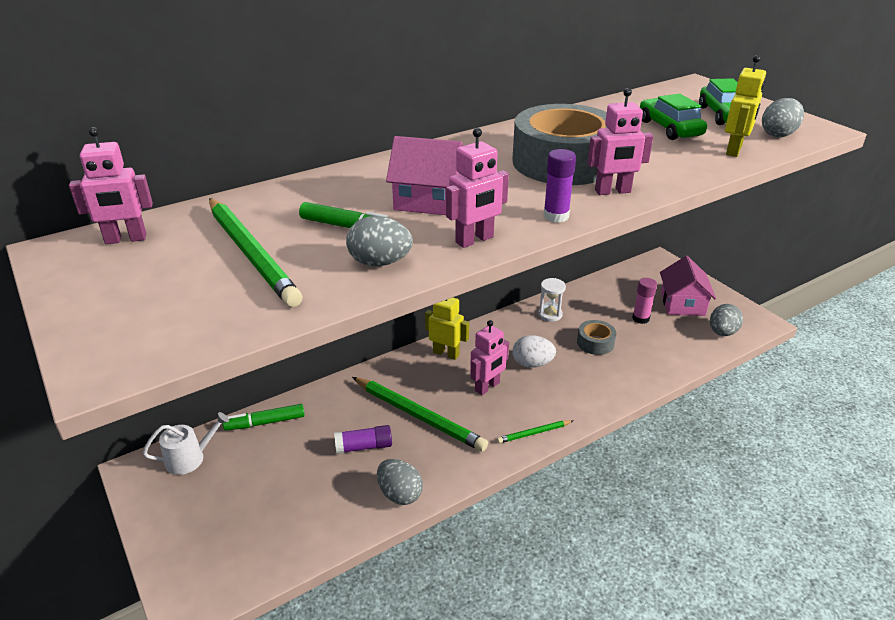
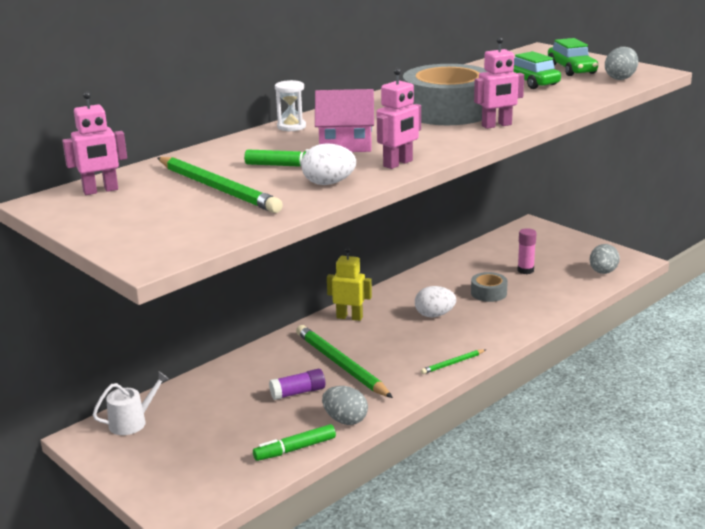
camera: 10 degrees left, 10 degrees down
(265, 422) = (194, 388): green marker -> green marker (295, 449)
(380, 262) = (328, 183): grey egg -> white egg
(418, 416) = (341, 365): green pencil -> green pencil turned 150 degrees counterclockwise
(487, 387) = (398, 336): pink robot -> none
(550, 314) = (439, 277): white hourglass -> white hourglass (291, 127)
(556, 216) = (457, 144): purple glue stick -> none
(682, 304) = (561, 255): pink house -> none
(734, 150) = (587, 91): yellow robot -> none

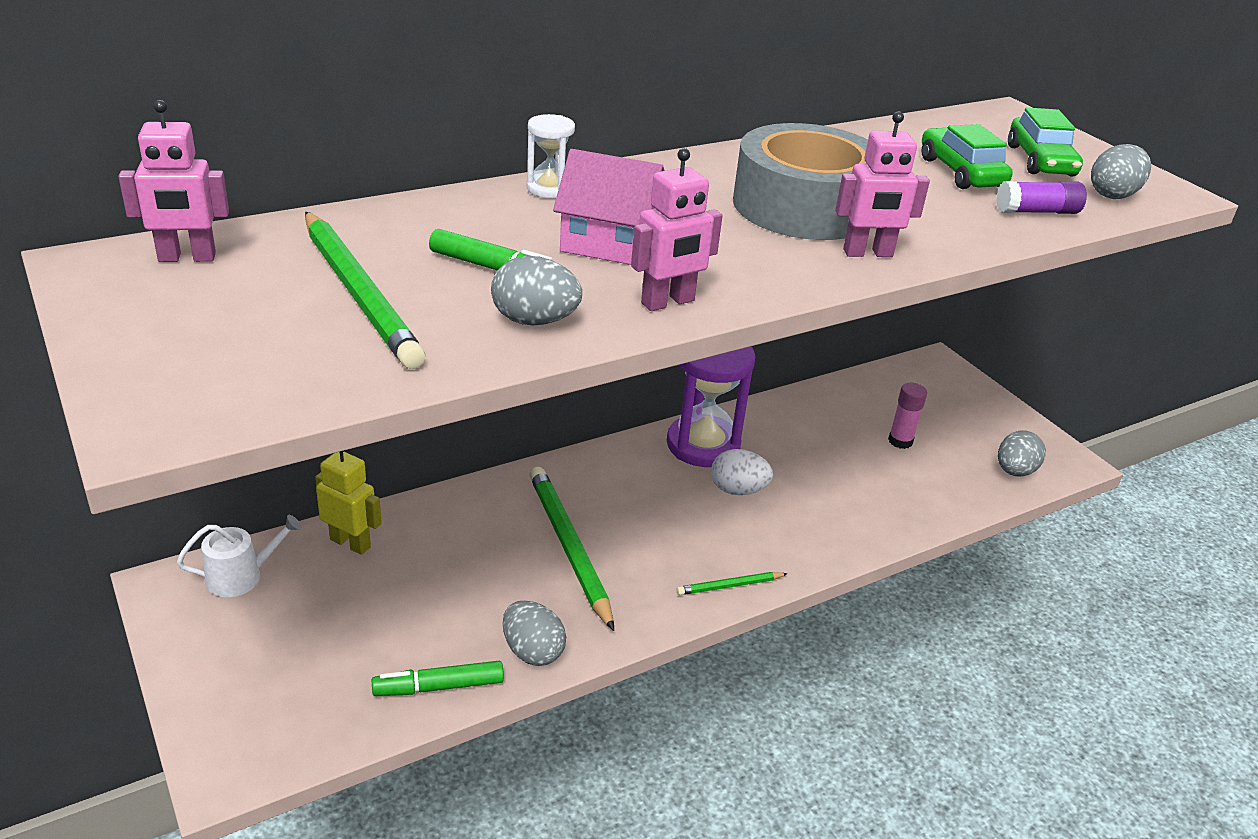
camera: 10 degrees right, 10 degrees up
(298, 392) = (488, 582): purple glue stick -> purple glue stick (1037, 211)
(328, 183) = (534, 321): white egg -> grey egg
(349, 317) = (616, 465): yellow robot -> yellow robot (350, 543)
(400, 296) = (703, 445): none -> purple hourglass
(488, 293) = (831, 469): grey tape -> none

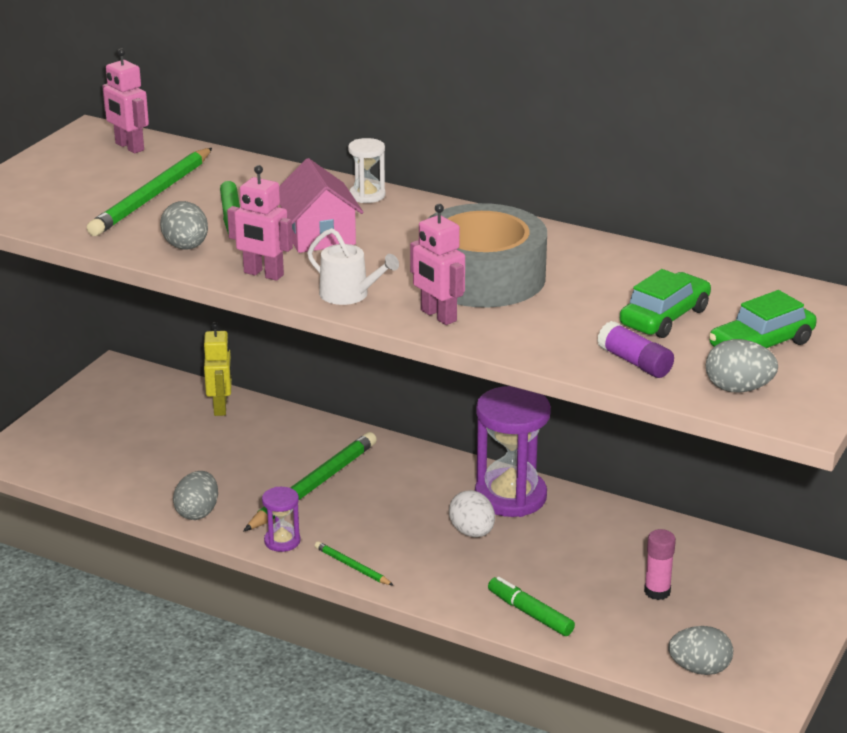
camera: 60 degrees right, 5 degrees down
(241, 576) = (150, 387): white watering can -> white watering can (349, 295)
(439, 687) = (132, 492): green marker -> green marker (530, 613)
(645, 613) = (282, 541): none -> purple hourglass

